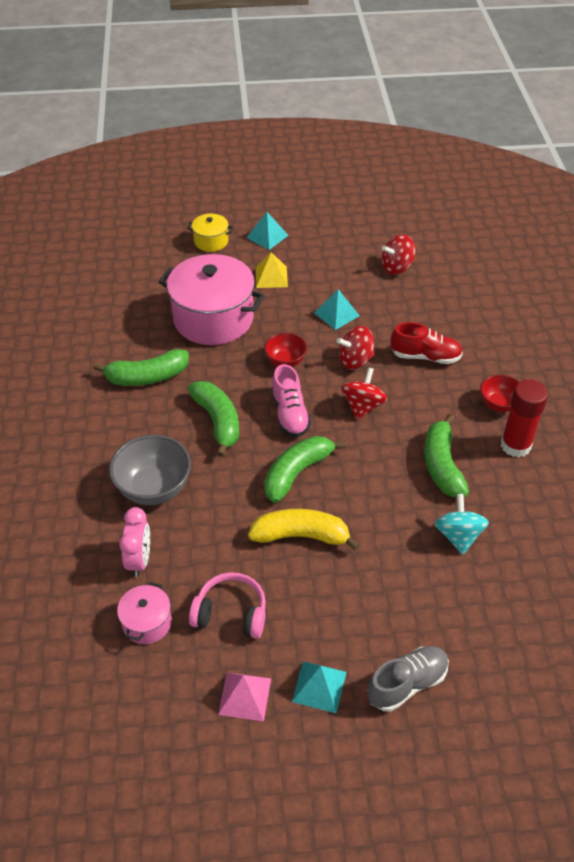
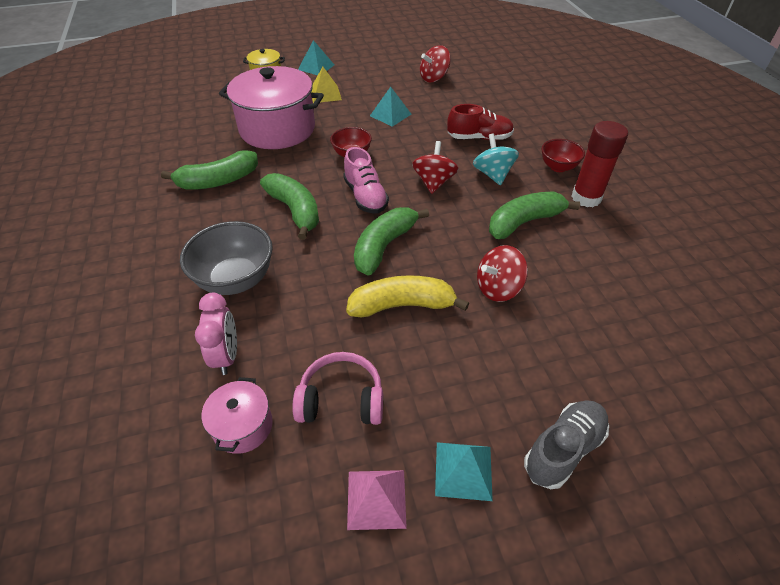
camera: 10 degrees left, 0 degrees up
(355, 360) = (417, 147): red spinning top -> red spinning top (498, 288)
(442, 465) = (524, 222): green banana -> green banana turned 75 degrees clockwise
(458, 536) = (563, 283): turquoise spinning top -> turquoise spinning top (493, 174)

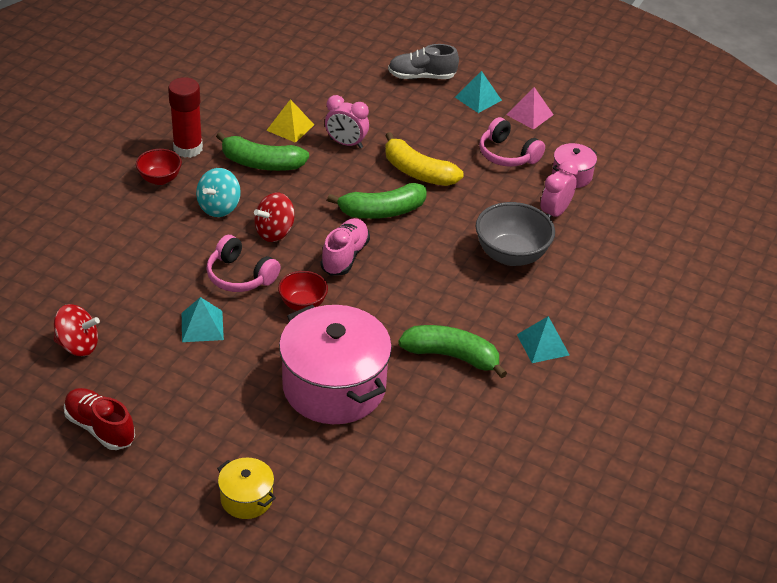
camera: 140 degrees left, 5 degrees down
(295, 211) = (415, 281): green banana -> none
(316, 67) = (172, 468): turquoise pyramid -> turquoise pyramid (543, 344)
(325, 94) = (224, 406): yellow pyramid -> yellow pyramid (290, 127)
(411, 147) = (240, 276): none -> pink headphones
(479, 138) = (169, 244): red shoe -> red shoe (100, 428)
(498, 288) = (346, 143): red spinning top -> pink clock

